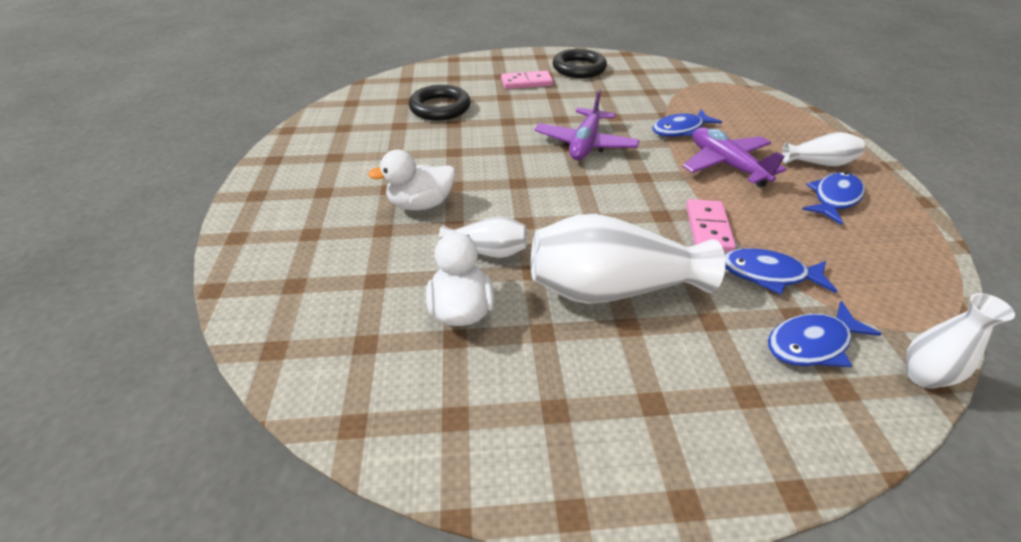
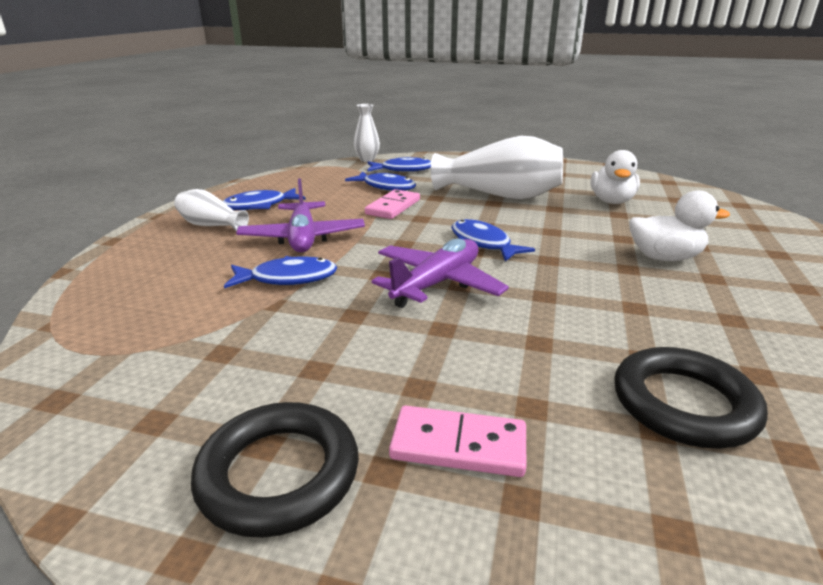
camera: 160 degrees left, 15 degrees down
(487, 251) = (590, 221): white vase -> none
(579, 190) = (482, 243): none -> blue fish

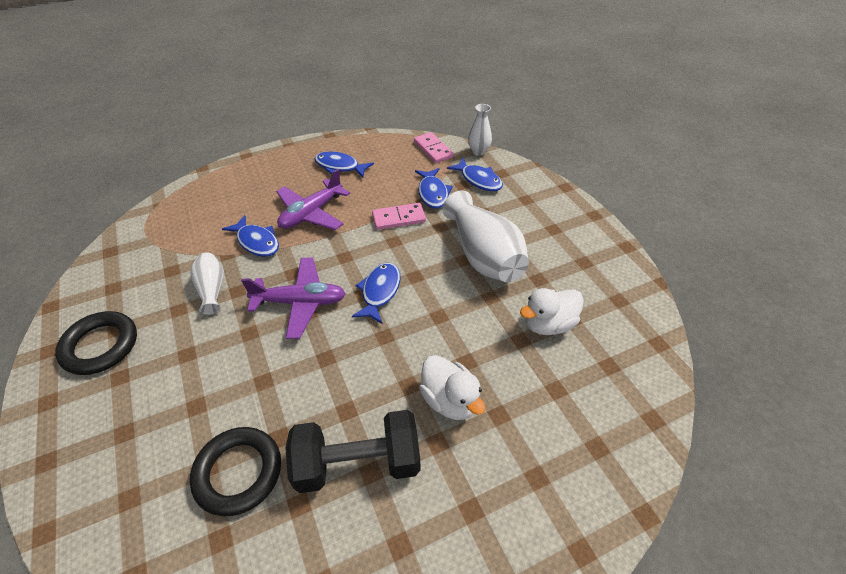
camera: 50 degrees right, 20 degrees up
(211, 225) = (294, 170): white vase -> white vase (212, 289)
(458, 445) = (149, 393): pink domino -> pink domino (433, 149)
(716, 322) = (358, 463): none -> black dumbbell

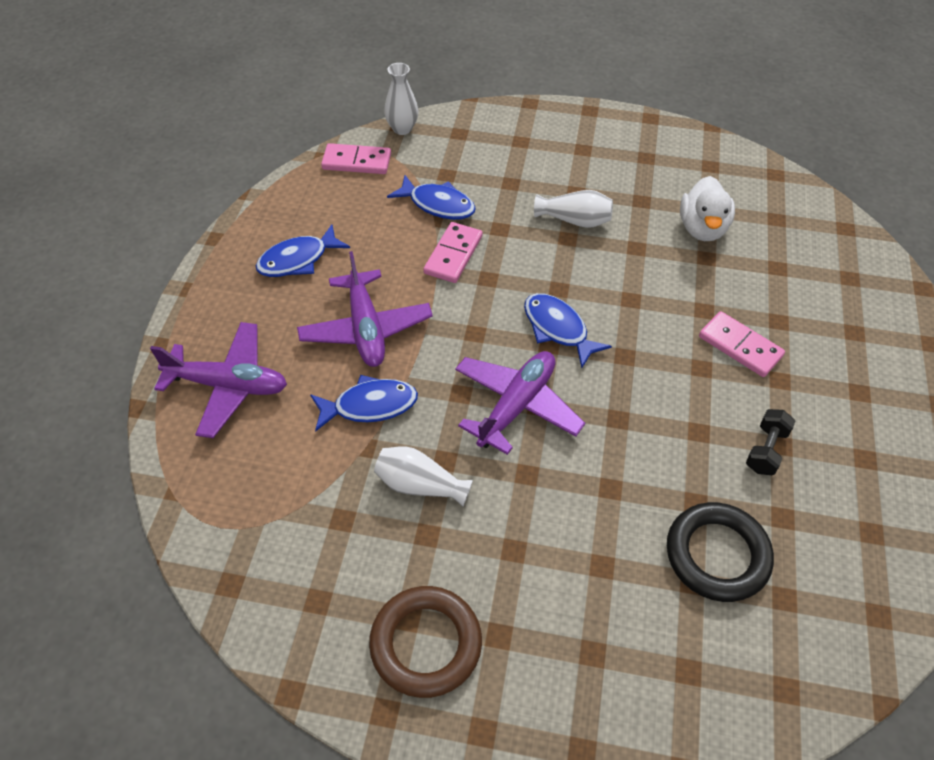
camera: 55 degrees left, 5 degrees up
(100, 346) = (426, 644): black ring -> brown ring
(235, 188) = (228, 385): none -> purple plane
(358, 463) = (766, 450): black dumbbell -> black dumbbell, size x0.47
(450, 400) = (740, 346): white duck -> pink domino
(479, 180) = (453, 157): blue fish -> none
(483, 255) = (574, 220): white vase -> white vase, size x0.52

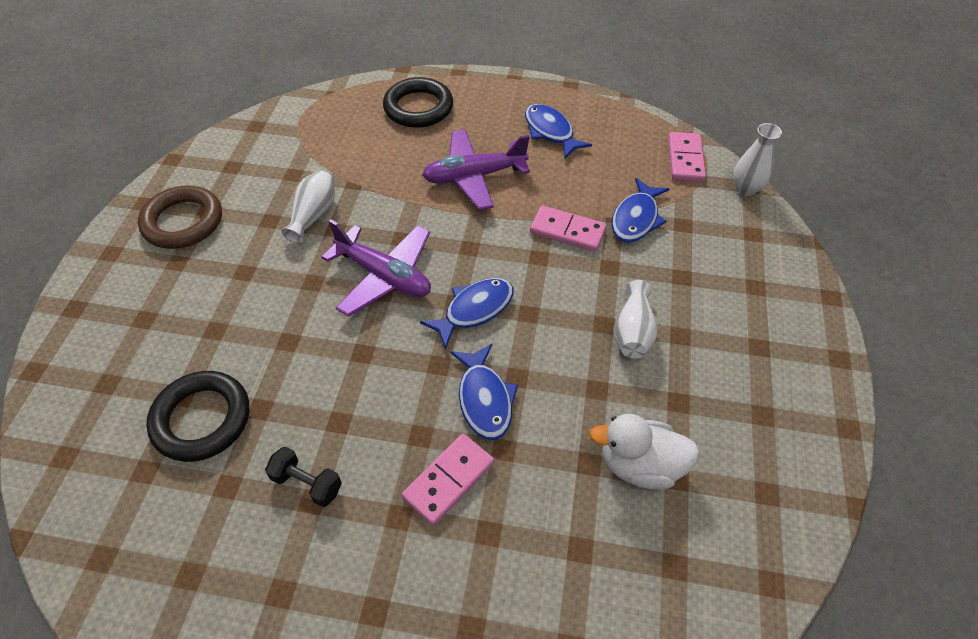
camera: 90 degrees right, 0 degrees up
(228, 385) = (418, 108): purple plane -> black ring
(370, 405) = (393, 183): blue fish -> blue fish (484, 399)

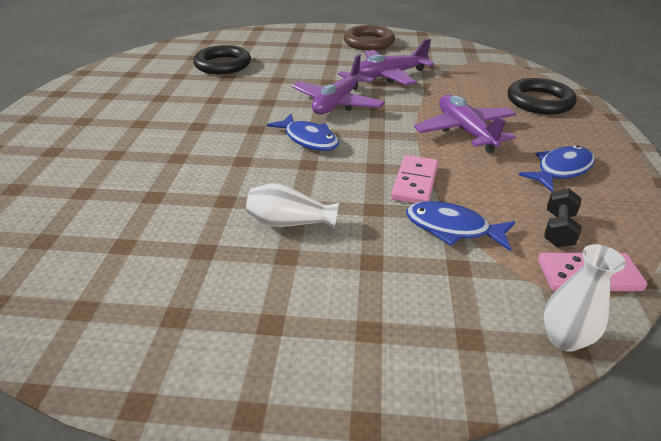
camera: 85 degrees right, 15 degrees down
(307, 483) = (173, 95): black dumbbell -> black dumbbell (558, 229)
(313, 215) = (389, 75): white vase -> purple plane
(449, 480) = (159, 138): pink domino -> none
(484, 399) = (223, 148): blue fish -> none
(640, 465) = (142, 223): white duck -> none

